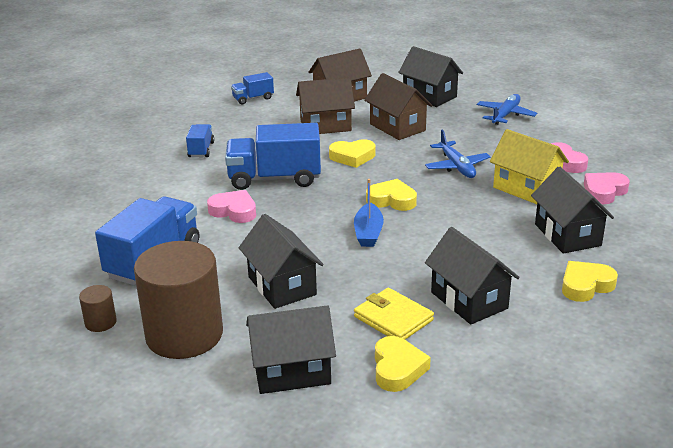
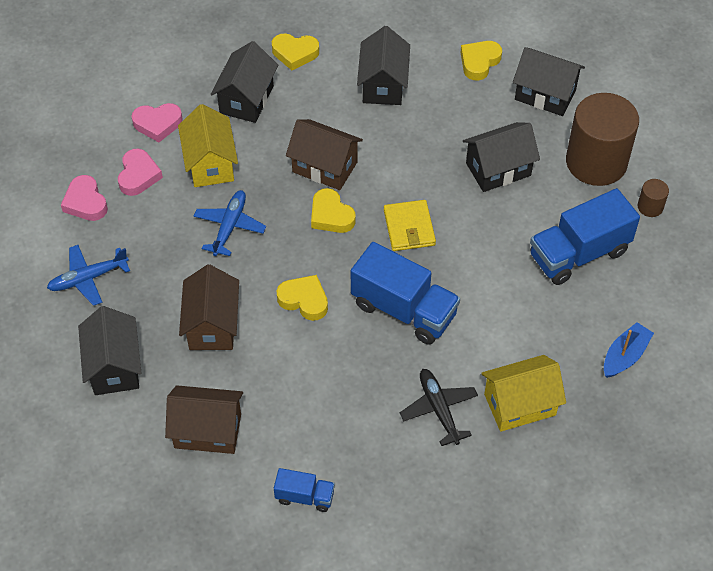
camera: 145 degrees left, 25 degrees up
(143, 170) = (519, 404): none -> yellow house
(201, 150) = (439, 409): blue truck -> black plane
(234, 211) = (474, 281): pink heart -> pink heart (85, 202)
(282, 286) = (498, 169): black house -> black house turned 60 degrees clockwise
(325, 125) = (278, 376): brown house -> brown house (324, 167)
(368, 233) = (387, 188): blue boat -> blue boat (624, 356)
(393, 318) = (447, 98): yellow wallet -> yellow wallet (409, 228)

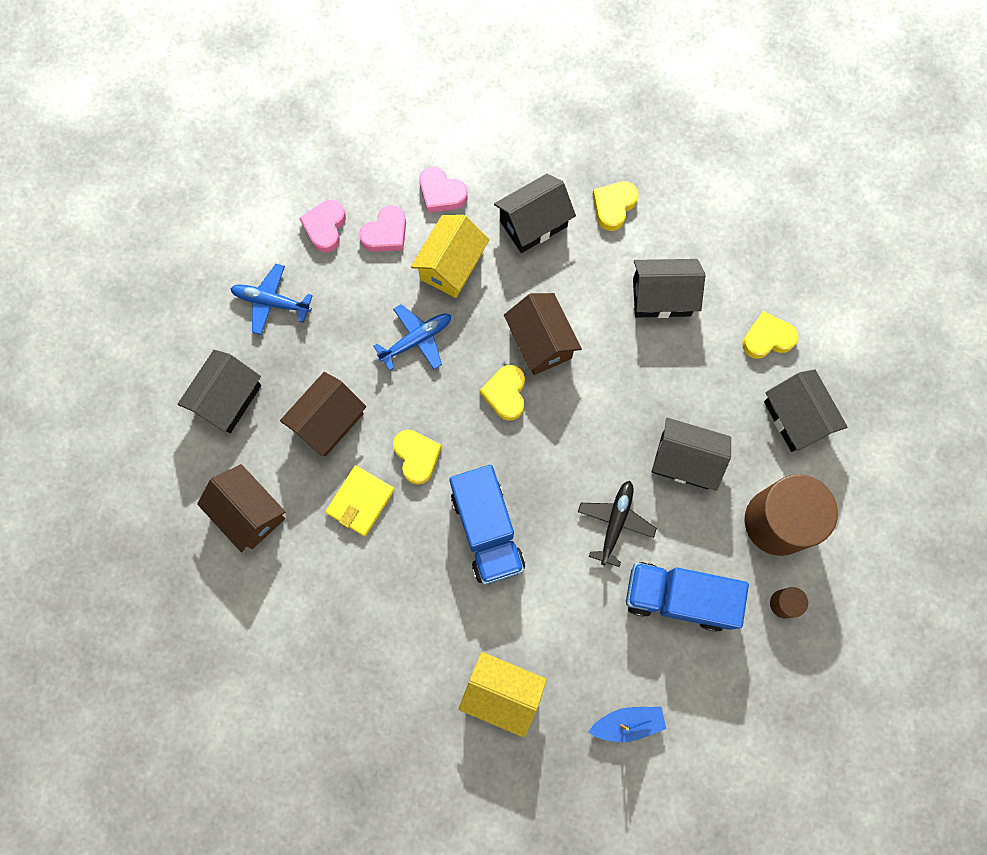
camera: 40 degrees right, 20 degrees up
(295, 53) = (613, 206): yellow heart -> yellow heart turned 75 degrees clockwise
(305, 496) = (272, 630): blue truck -> none
(383, 85) = (661, 297): black house -> black house turned 45 degrees clockwise
(409, 228) = (559, 457): yellow wallet -> yellow wallet (360, 501)
(439, 409) = (435, 643): black plane -> black plane (615, 523)

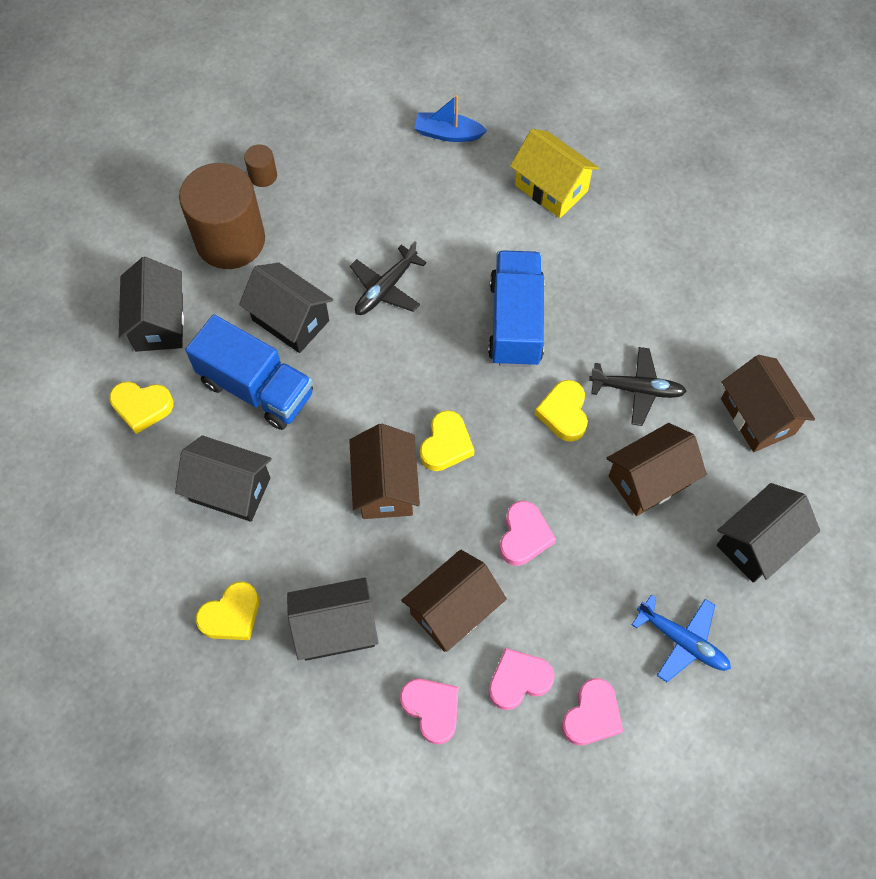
camera: 160 degrees left, 10 degrees down
(360, 501) = (636, 389): yellow wallet -> black plane
(416, 340) = (524, 536): blue plane -> pink heart
(451, 266) = (453, 610): yellow house -> brown house
(678, 597) = (356, 210): blue truck -> blue truck (257, 388)

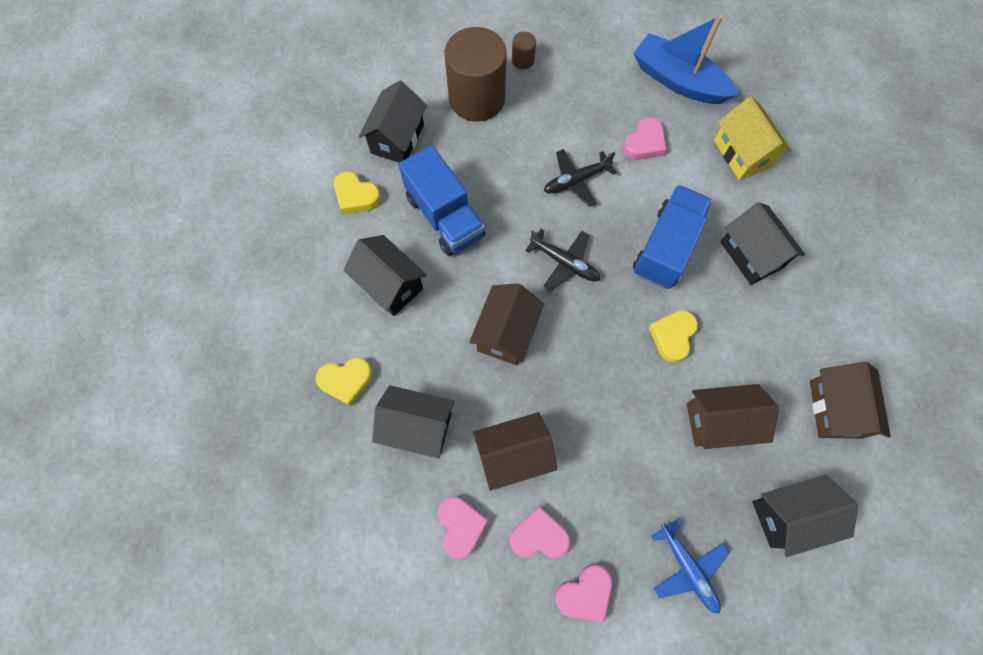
camera: 25 degrees right, 5 degrees up
(290, 320) = (493, 176): black house -> black house (751, 254)
(446, 445) = (567, 321): yellow heart -> none
(448, 133) = (678, 81): blue boat -> blue boat, size x1.82
(524, 536) = (596, 421): pink heart -> pink heart (644, 143)
(636, 389) = (741, 343): black plane -> black plane (564, 262)

